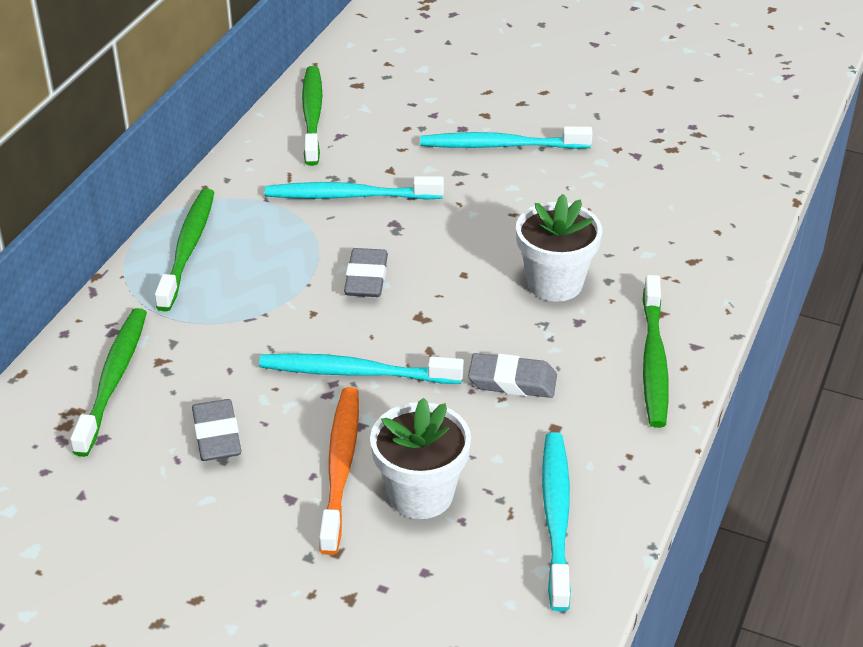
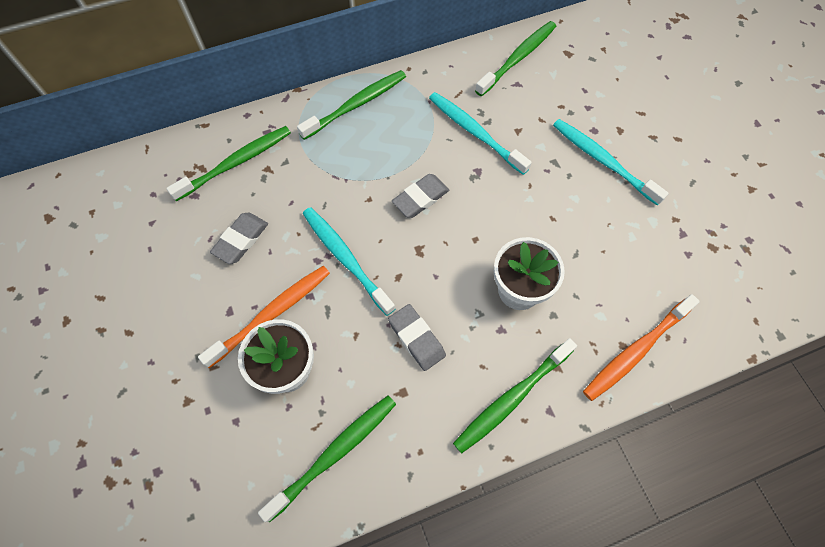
camera: 45 degrees right, 25 degrees up
(556, 517) = (334, 453): turquoise toothbrush -> green toothbrush
(706, 257) = (636, 351): none -> orange toothbrush

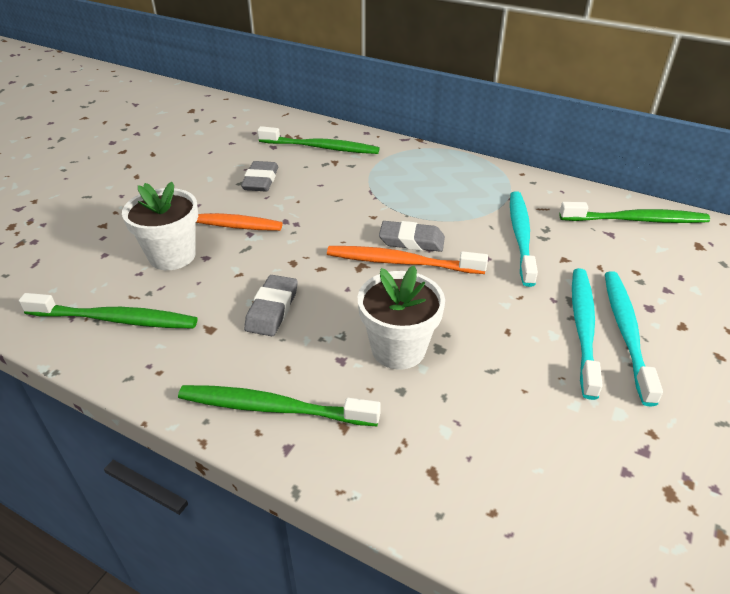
camera: 50 degrees right, 25 degrees down
(241, 240) = (261, 180): grey eraser -> grey eraser turned 75 degrees counterclockwise
(345, 258) = (304, 233): turquoise toothbrush -> turquoise toothbrush (583, 328)
(356, 105) = (448, 168): green toothbrush -> none
(636, 351) = (439, 488): orange toothbrush -> orange toothbrush (401, 262)

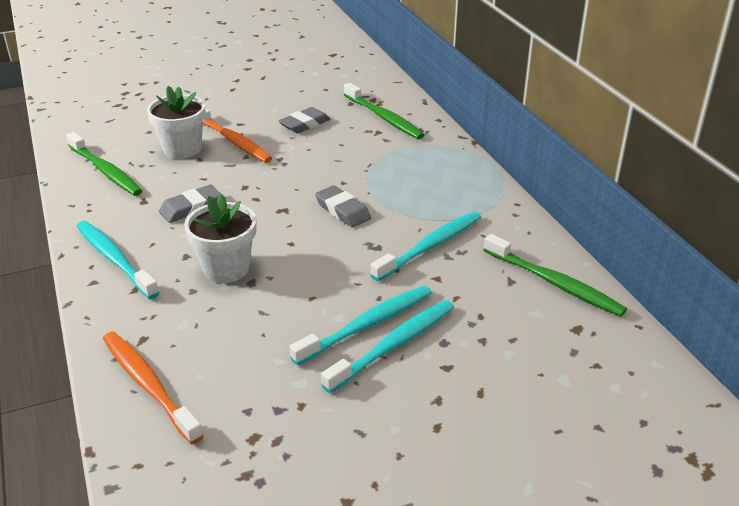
camera: 40 degrees right, 5 degrees down
(273, 408) = (114, 259): green toothbrush -> turquoise toothbrush
(401, 262) = (312, 220): orange toothbrush -> orange toothbrush (148, 385)

